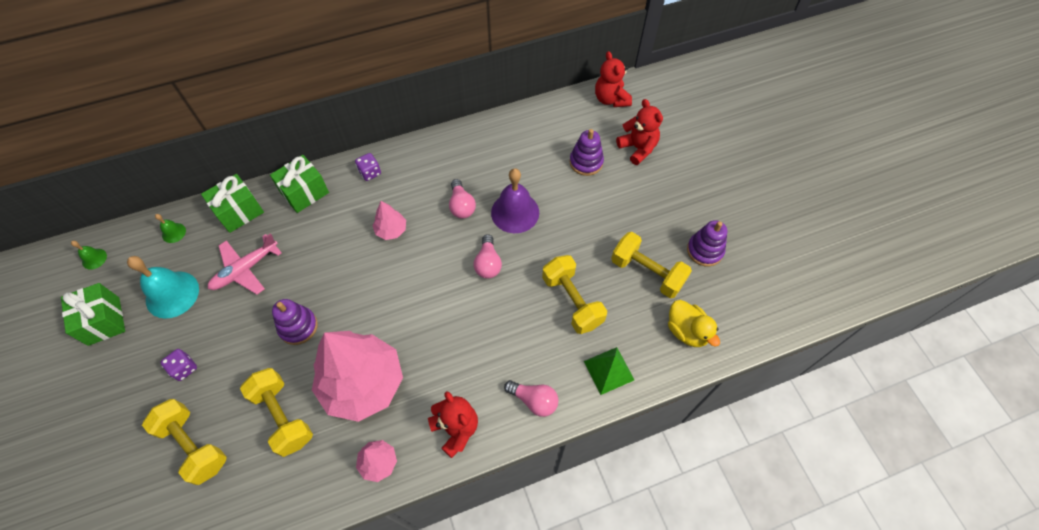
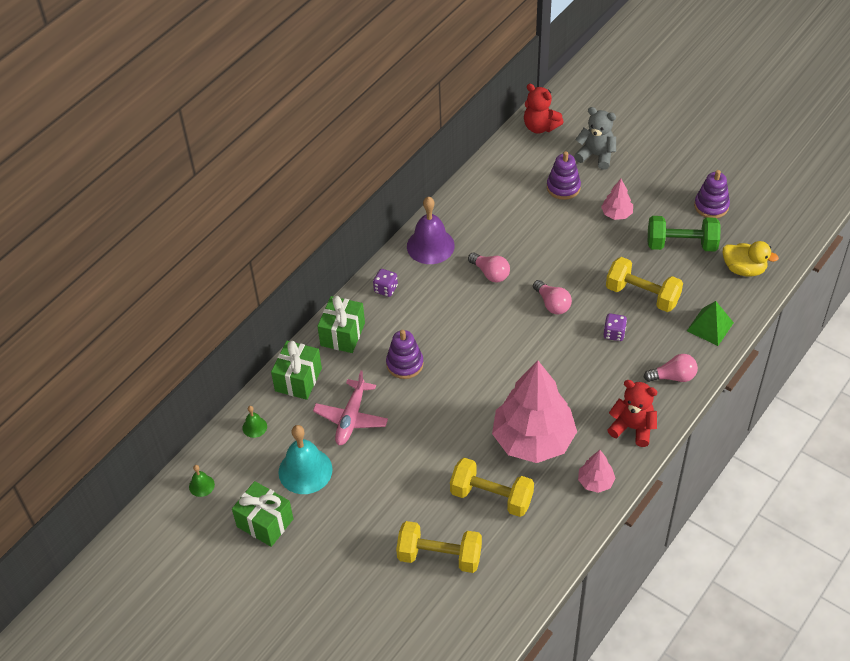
camera: 30 degrees left, 10 degrees down
(184, 368) = (375, 513): purple dice -> purple dice (614, 333)
(298, 327) = (440, 432): purple stacking toy -> purple stacking toy (405, 364)
(391, 230) = (448, 322): pink tree -> pink tree (616, 214)
(515, 212) = (539, 255): purple bell -> purple bell (430, 246)
(638, 148) = (596, 155): red teddy bear -> grey teddy bear
(647, 272) = (681, 244): yellow dumbbell -> green dumbbell

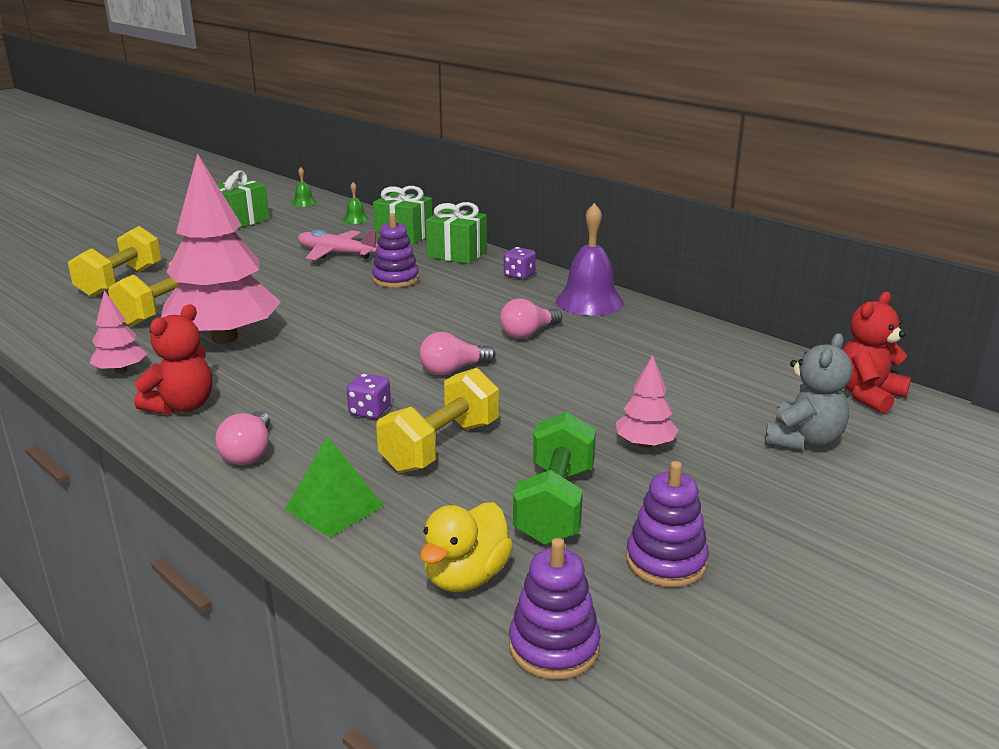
camera: 95 degrees right, 25 degrees down
(305, 470) = (286, 235): turquoise bell -> none
(563, 187) = (712, 402): purple stacking toy -> purple stacking toy (554, 647)

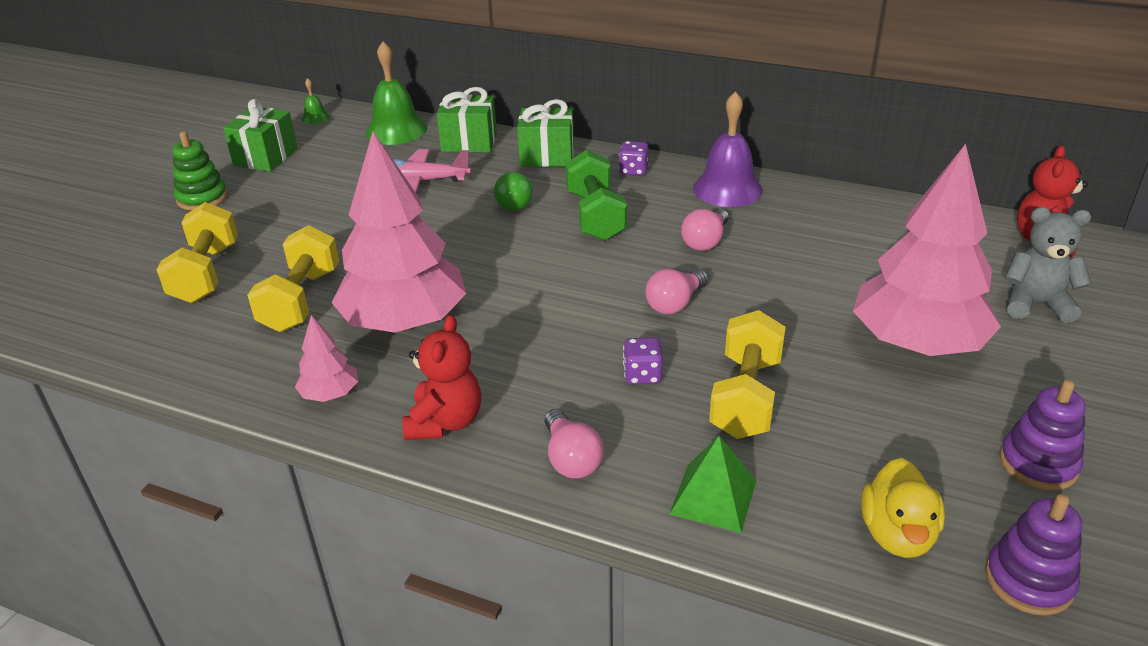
camera: 20 degrees left, 10 degrees up
(169, 237) = (202, 198): none -> green stacking toy
(355, 219) = (396, 130): green bell -> green bell, size x2.12
(395, 279) = (514, 202): purple stacking toy -> green light bulb
(555, 505) = (901, 433): green dumbbell -> green dumbbell (595, 216)
(645, 444) = (917, 344): pink tree -> pink tree, size x2.30
(803, 441) = (1036, 304): grey teddy bear -> grey teddy bear turned 90 degrees counterclockwise

